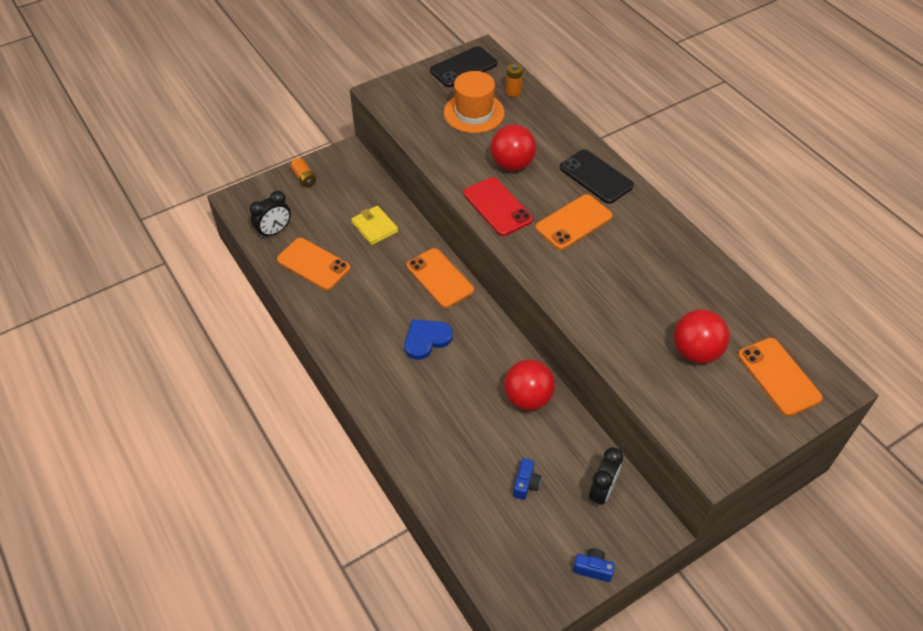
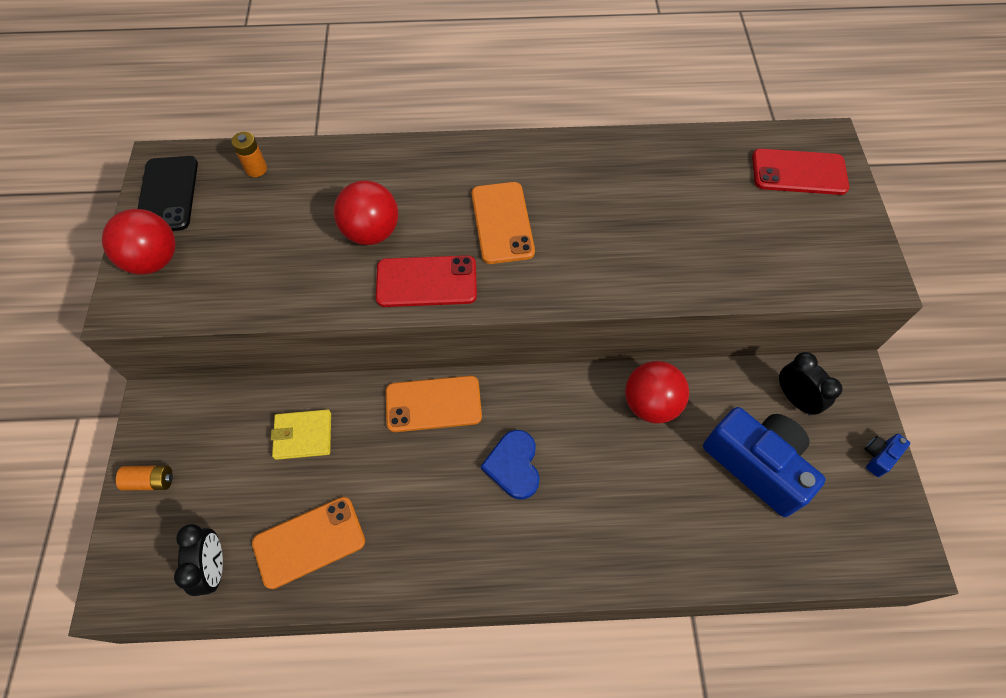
camera: 60 degrees left, 10 degrees up
(474, 113) = (255, 225): orange hat -> none
(525, 484) = (756, 465): blue camera -> blue camera, size x2.43
(596, 177) = (451, 167): black phone -> none
(695, 352) = (738, 217): red ball -> red ball (154, 260)
(778, 376) = (799, 172): orange phone -> red phone

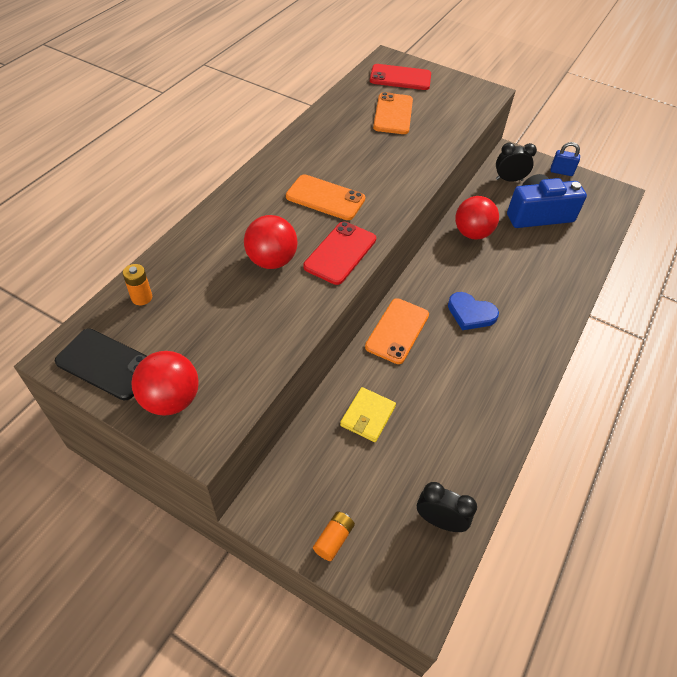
camera: 60 degrees left, 10 degrees down
(309, 542) = (456, 449): orange phone -> orange phone (393, 114)
(799, 172) = (400, 78): red phone -> red phone turned 60 degrees clockwise
(879, 456) = (561, 172): blue camera -> blue padlock

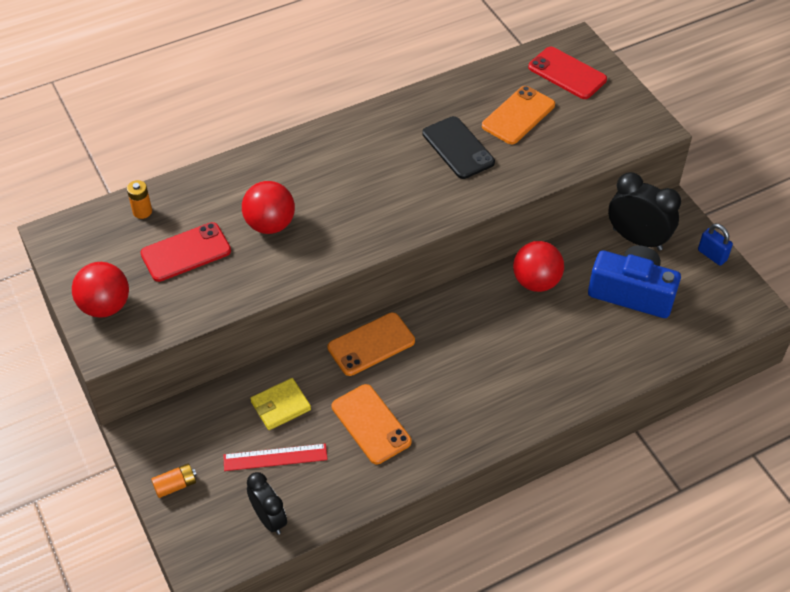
camera: 35 degrees right, 0 degrees up
(106, 364) = (80, 255): black phone -> black phone (458, 148)
(325, 198) = (368, 183): orange phone -> orange phone (371, 424)
(340, 253) = (336, 243): red phone -> red phone (186, 252)
(399, 463) = (275, 457): none -> red ruler
(471, 313) = (458, 362): blue heart -> none
(509, 180) = (637, 239): black clock -> black clock, size x1.53

